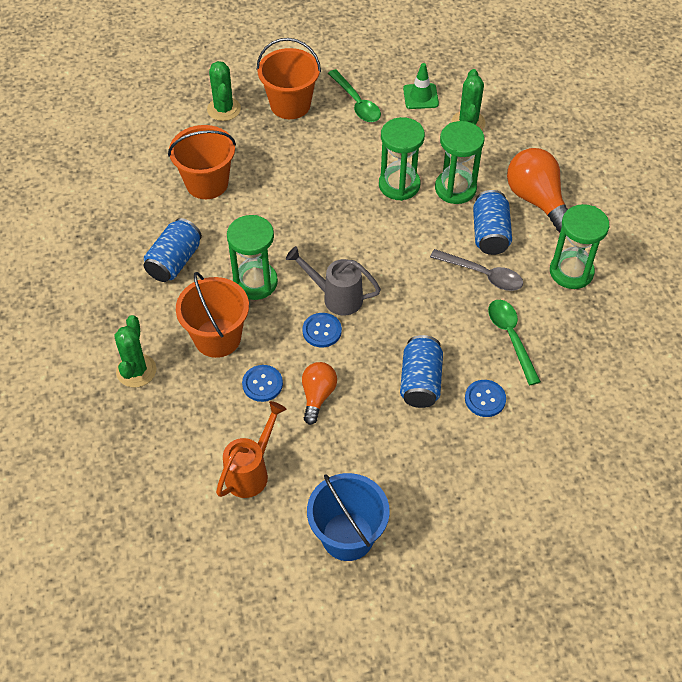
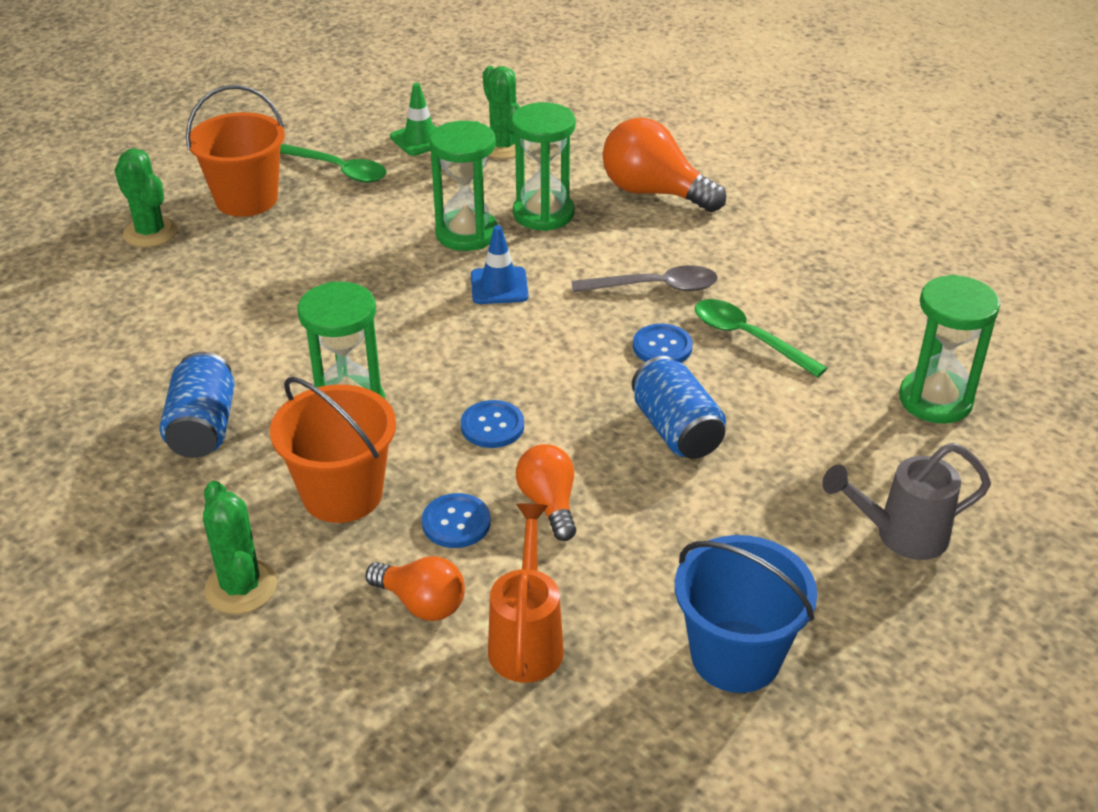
camera: 30 degrees left, 15 degrees down
(207, 183) = (186, 320): orange bucket -> none
(214, 424) = (421, 603): none -> orange light bulb
(336, 297) = (480, 381): grey watering can -> grey watering can (900, 535)
(391, 233) = (499, 286): none -> blue traffic cone
(485, 399) = (775, 415): blue button -> blue button (662, 347)
(490, 234) = (627, 243): blue can -> none
(571, 272) = (759, 246): green hourglass -> green hourglass (935, 400)

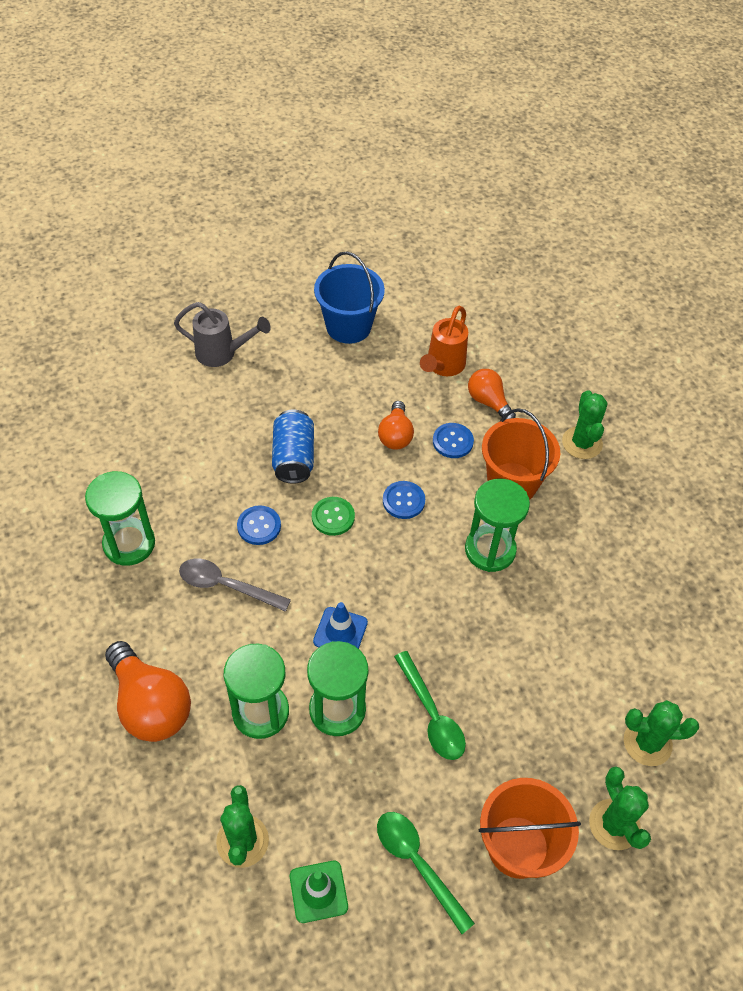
camera: 160 degrees left, 15 degrees up
(116, 293) = (647, 743): none -> green cactus
(203, 427) = (590, 567): blue can -> none
(576, 382) = (333, 517): none -> green button
(747, 338) = (197, 513): green spoon -> green spoon (432, 715)
(935, 400) = (125, 423): green hourglass -> green hourglass (129, 544)

